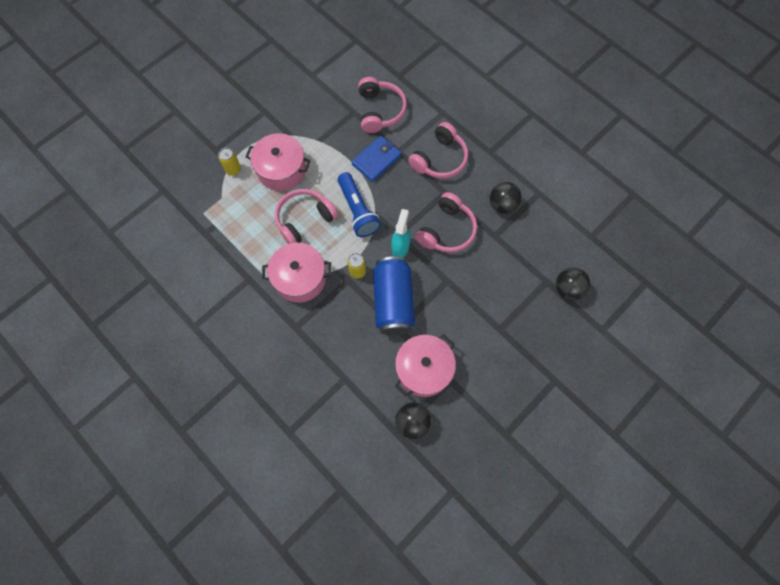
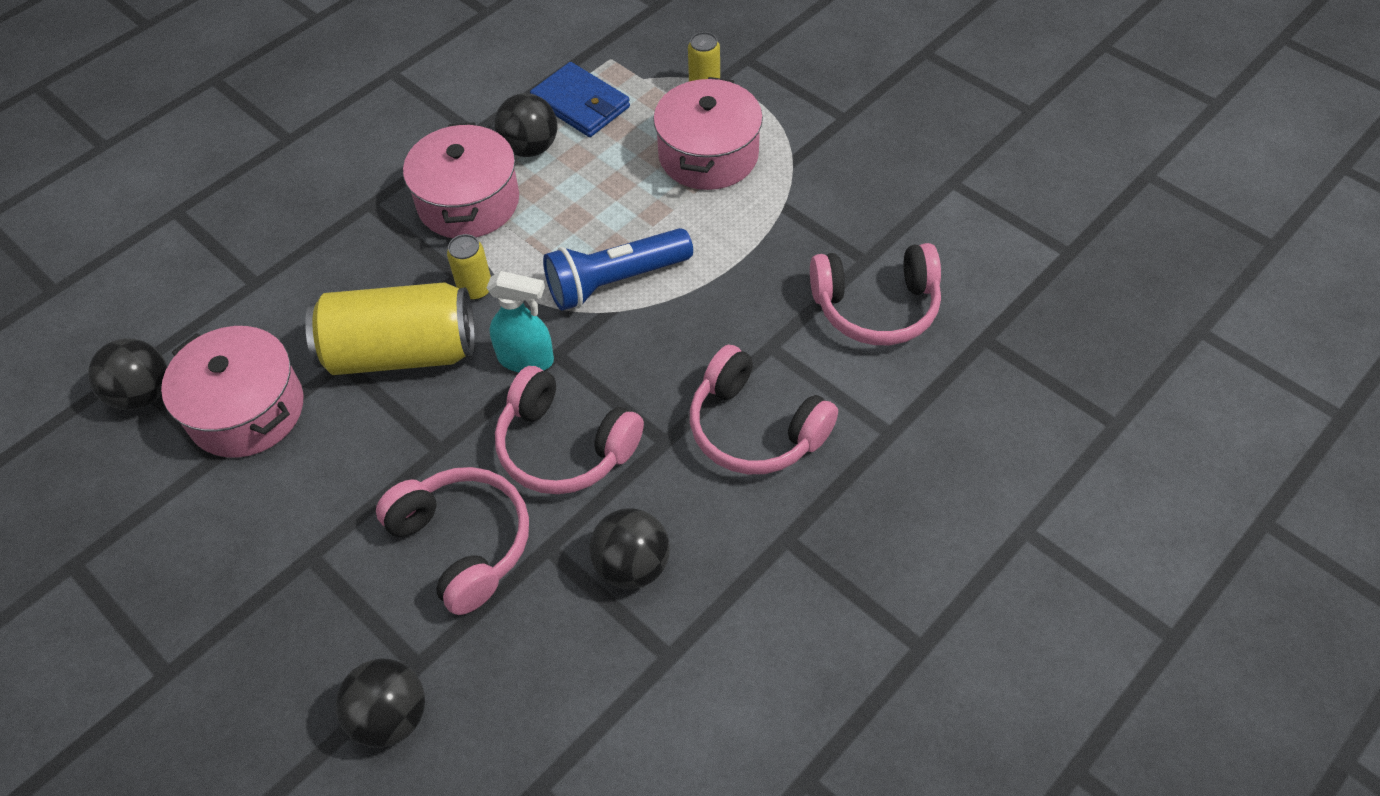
camera: 90 degrees right, 15 degrees down
(265, 250) = (530, 148): none -> black ball
(304, 220) = (594, 198): pink headphones -> pink headphones (463, 543)
(376, 160) = (743, 307): blue wallet -> blue wallet (580, 104)
(393, 302) = (401, 352): blue can -> yellow can

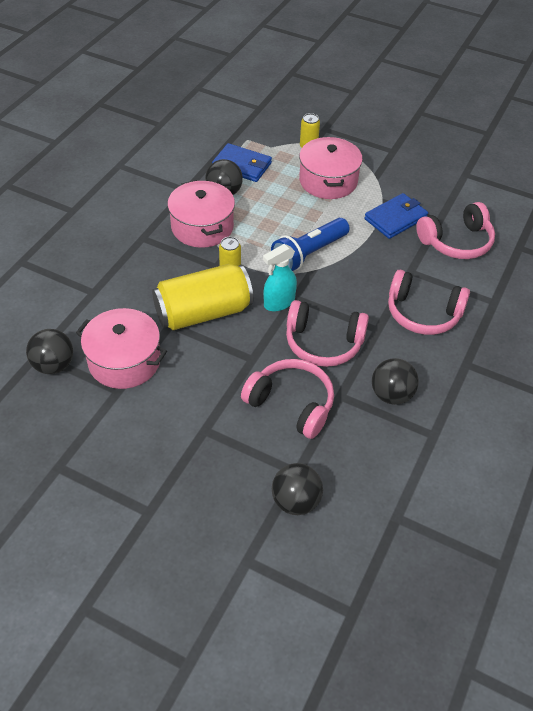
camera: 20 degrees left, 5 degrees down
(526, 359) = (279, 303): turquoise spray bottle -> turquoise spray bottle turned 150 degrees clockwise
(790, 244) = (395, 218): none -> blue wallet

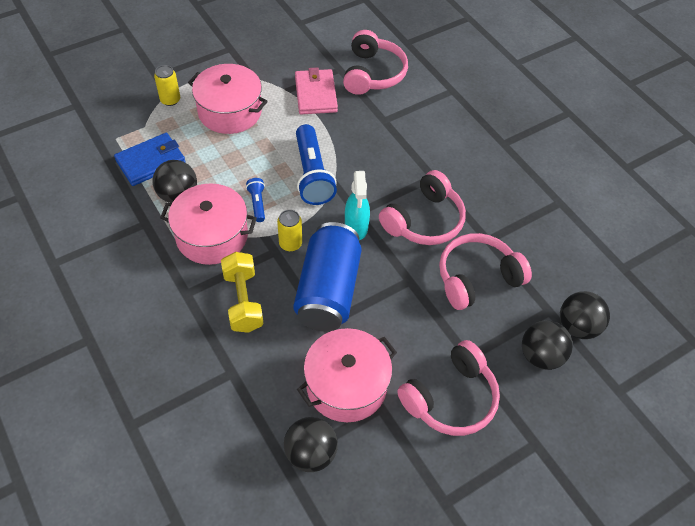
camera: 60 degrees left, 5 degrees up
(158, 270) = (243, 301): none -> yellow dumbbell
(203, 312) = (328, 290): yellow can -> blue can
(252, 236) = (257, 203): none -> blue flashlight
(391, 395) = (506, 206): black ball -> black ball (540, 356)
(395, 218) = (316, 94): blue wallet -> pink wallet
(423, 313) = (435, 138): pink headphones -> pink headphones (450, 398)

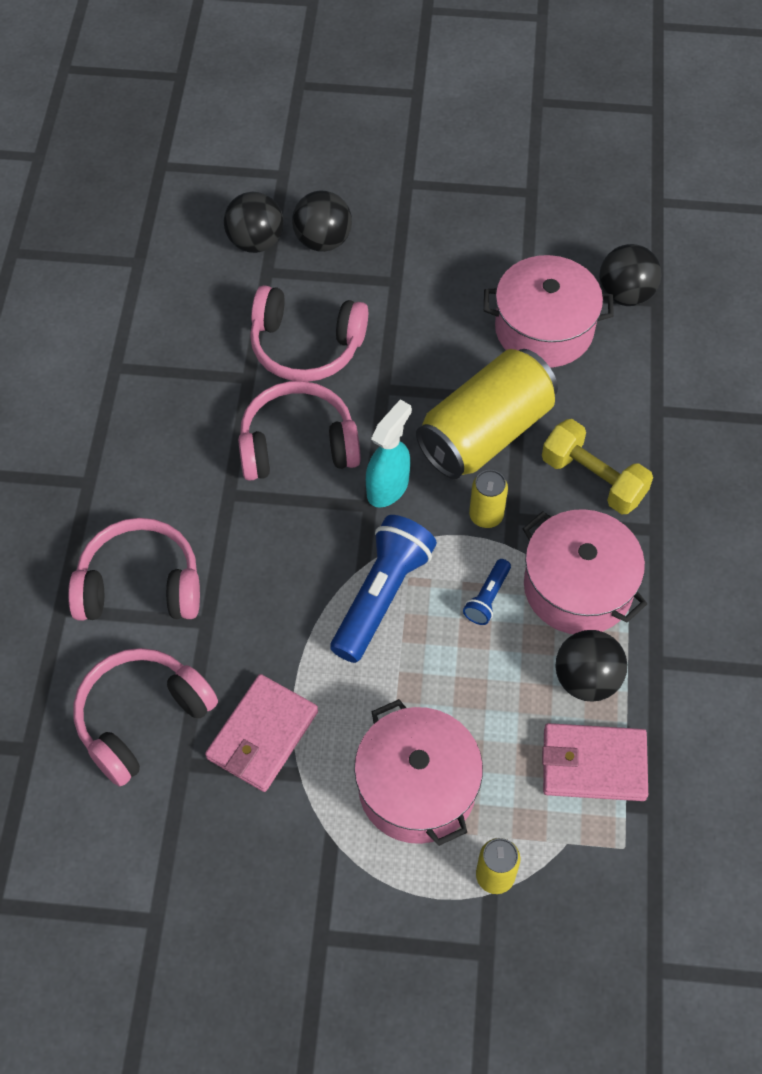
camera: 140 degrees left, 5 degrees up
(151, 161) = (593, 764): blue wallet -> pink wallet
(243, 301) = (593, 479): yellow dumbbell -> yellow dumbbell turned 75 degrees counterclockwise
(328, 290) = (485, 432): blue can -> yellow can
(450, 398) = (449, 259): pink headphones -> pink headphones (140, 585)

